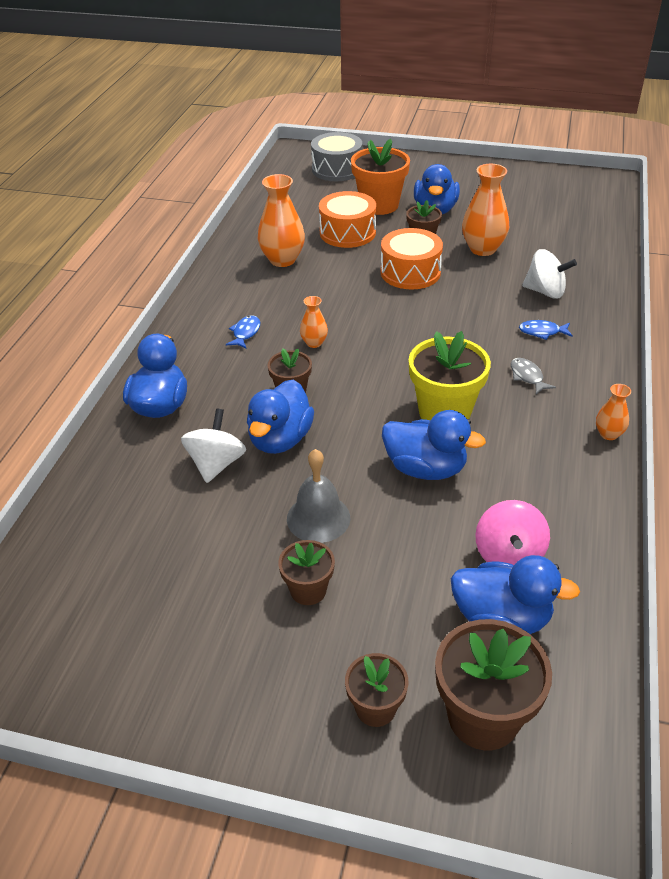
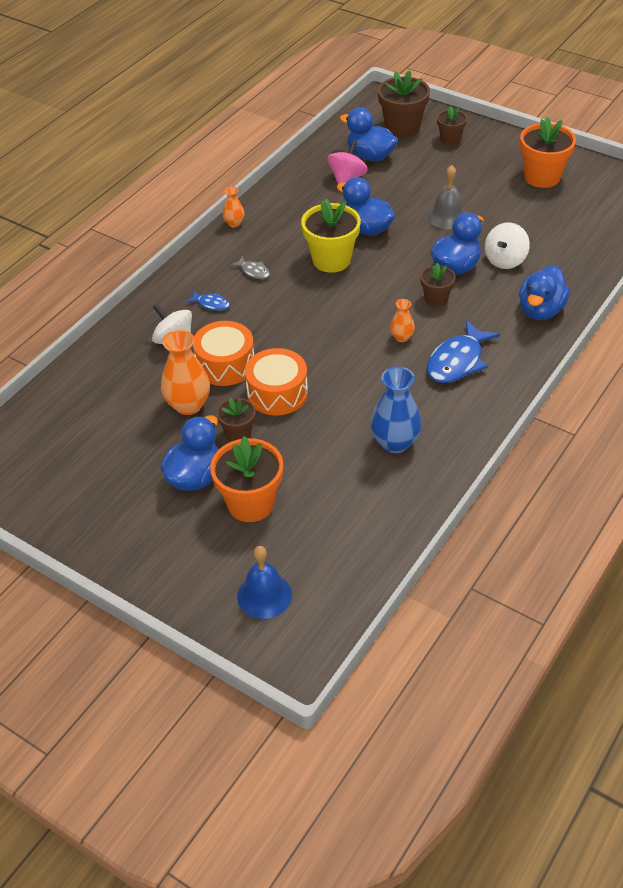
camera: 160 degrees left, 5 degrees up
(179, 646) = (542, 177): none -> orange flower pot
(245, 333) = (457, 361): blue fish -> blue fish, size x2.01
(282, 260) = (395, 443): orange vase -> blue vase
(308, 590) = (466, 185): brown flower pot -> none
(337, 169) = (264, 595): grey drum -> blue bell
(347, 233) = (309, 466): orange drum -> orange drum (225, 364)
(527, 376) = (253, 271): grey fish -> grey fish turned 45 degrees counterclockwise

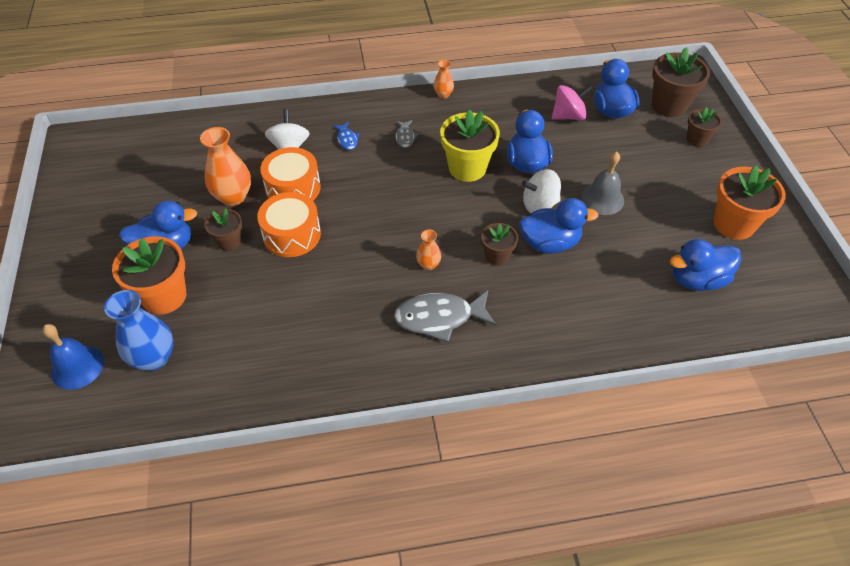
camera: 45 degrees right, 5 degrees up
(395, 443) = (305, 339): blue vase -> blue vase (154, 358)
(457, 361) = (439, 318): blue fish -> grey fish
(505, 260) = (597, 269): white spinning top -> white spinning top (539, 204)
(540, 310) = (564, 333): blue duck -> blue duck (697, 279)

